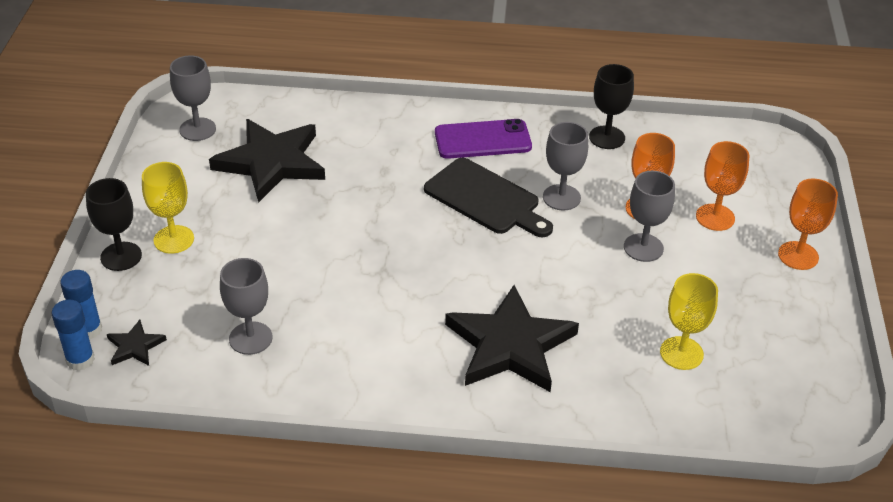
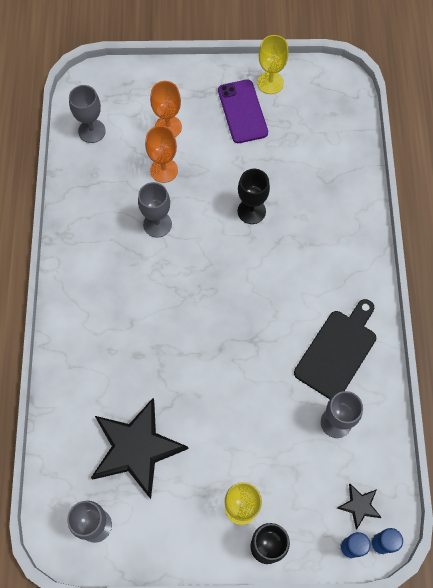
camera: 95 degrees left, 25 degrees up
(482, 140) = (92, 284): purple phone -> purple phone (242, 111)
(485, 199) = (164, 276): black cutting board -> black cutting board (337, 351)
(510, 345) = (312, 250): black star -> none
(607, 137) = (82, 195): black goblet -> black goblet (251, 211)
(643, 248) = (205, 171): grey goblet -> grey goblet (92, 131)
(681, 353) = (300, 151): yellow goblet -> yellow goblet (270, 83)
(798, 255) = (201, 82): orange goblet -> none

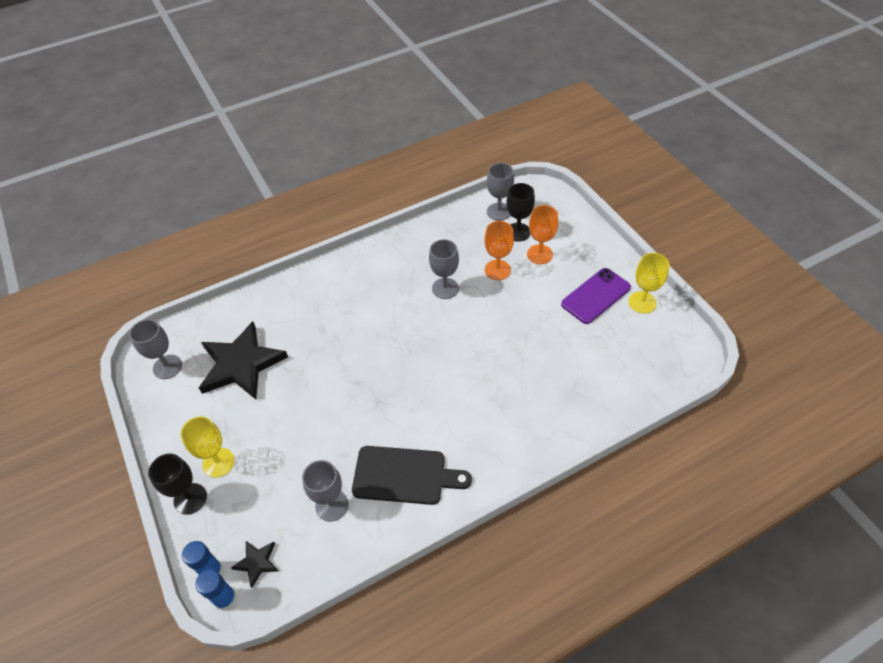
camera: 65 degrees right, 15 degrees down
(251, 211) = (502, 346): black goblet -> black goblet (518, 232)

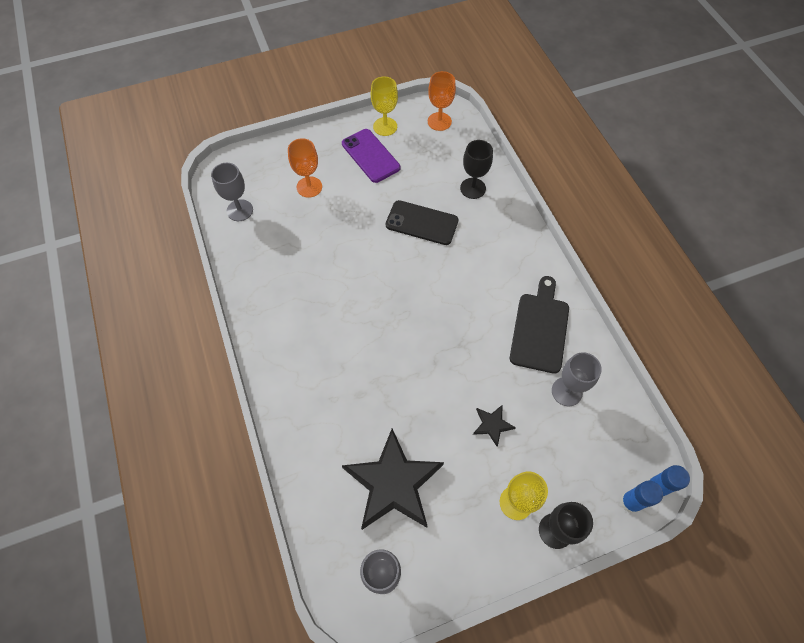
camera: 85 degrees left, 10 degrees up
(257, 562) = (621, 459): black star -> black star (492, 425)
(445, 288) = (332, 271): grey goblet -> none
(497, 270) = (320, 224): orange goblet -> orange goblet (439, 121)
(518, 232) = (274, 199): black goblet -> black goblet (473, 188)
(519, 352) = (422, 223): none -> black phone

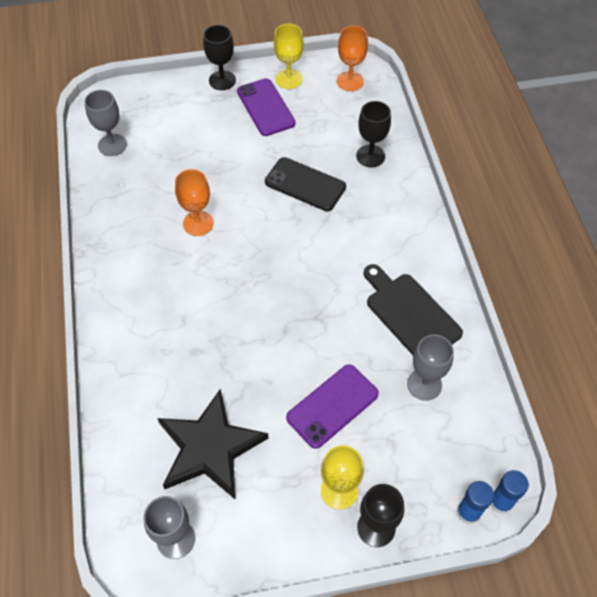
camera: 10 degrees right, 5 degrees down
(309, 187) = (192, 131): orange goblet -> orange goblet (198, 223)
(326, 136) = (222, 80): none -> black goblet
(492, 425) = (332, 406): black star -> purple phone
(540, 329) = (410, 314): black cutting board -> black cutting board turned 60 degrees counterclockwise

